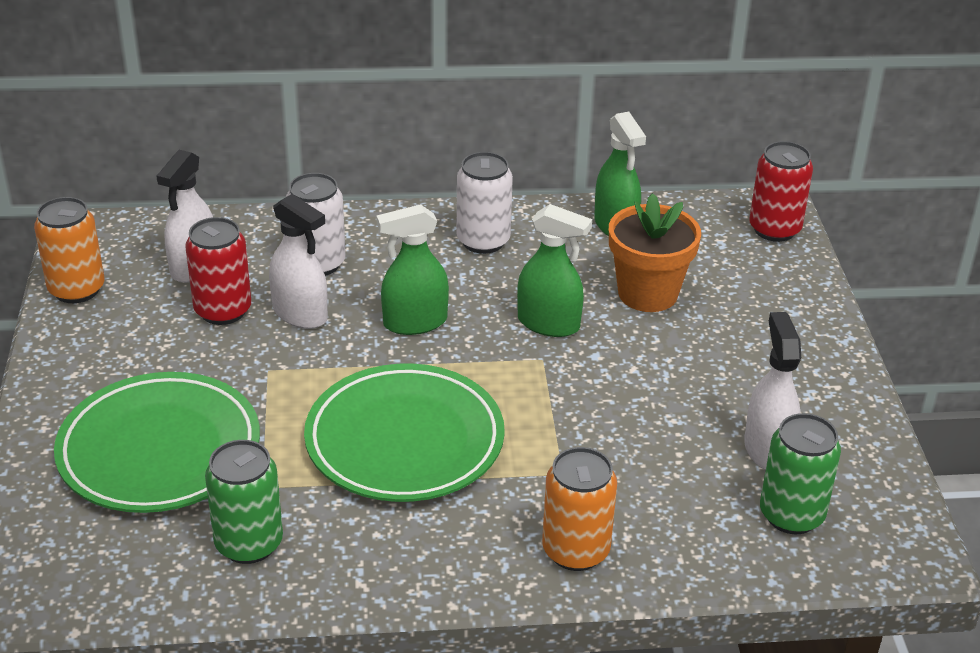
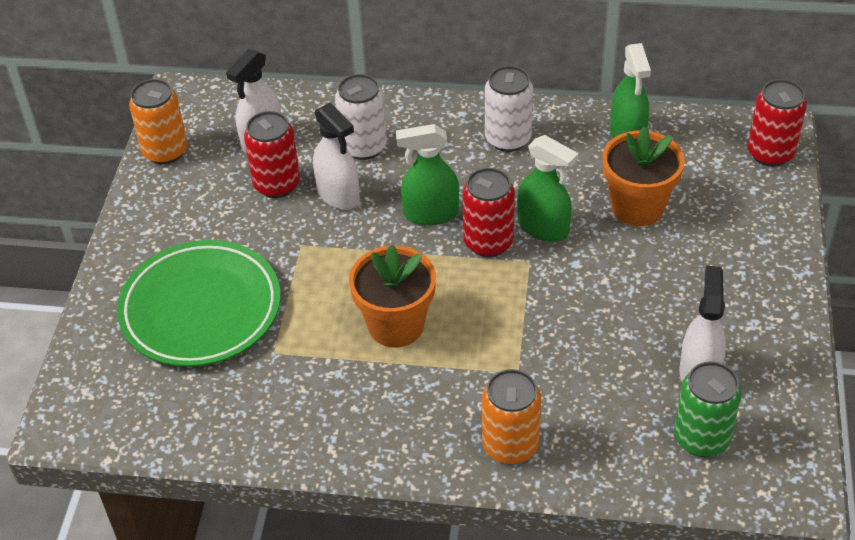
camera: 15 degrees right, 10 degrees up
(249, 543) = (252, 402): green can -> none
(404, 441) = (396, 325): green plate -> orange flower pot
(490, 344) = (488, 242): none -> red can

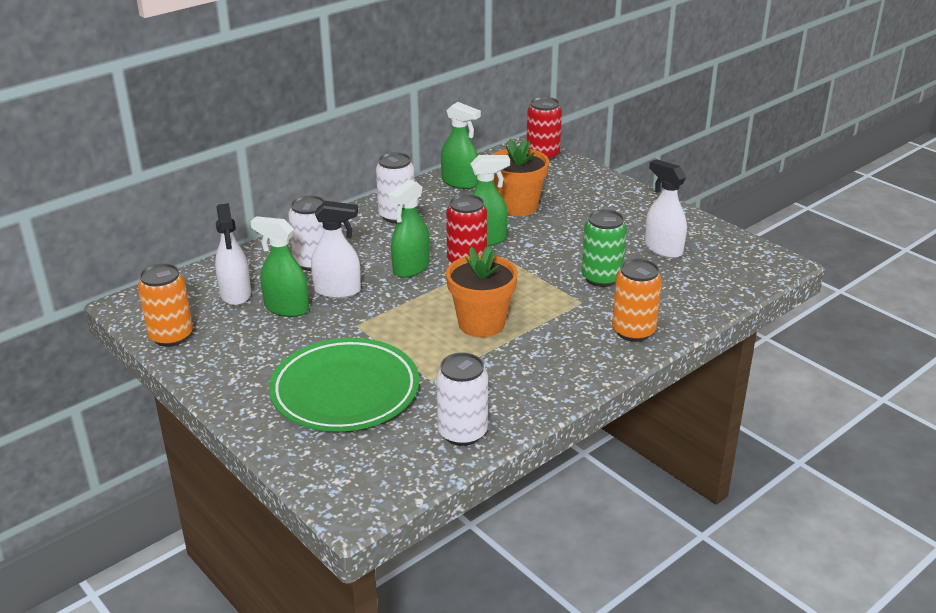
camera: 50 degrees left, 15 degrees down
(221, 426) = (462, 432): none -> white can
(276, 184) = (286, 308): red can -> green spray bottle
(701, 438) = (709, 271): green can -> green can (601, 278)

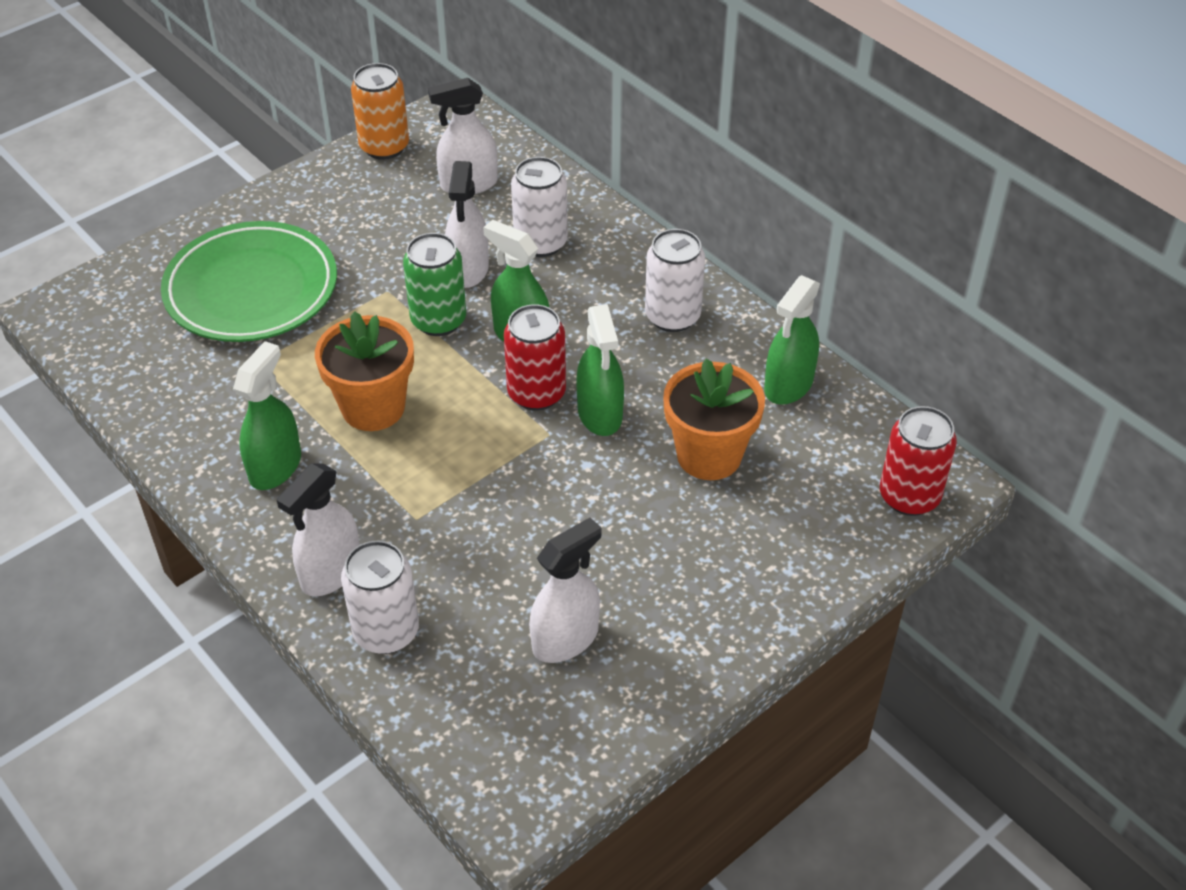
camera: 90 degrees right, 15 degrees up
(286, 308) = (432, 228): green spray bottle -> green spray bottle (275, 467)
(462, 432) = (151, 389): white can -> white can (386, 632)
(601, 278) = (480, 547): green can -> green can (438, 320)
(633, 331) = (330, 572): orange can -> white spray bottle

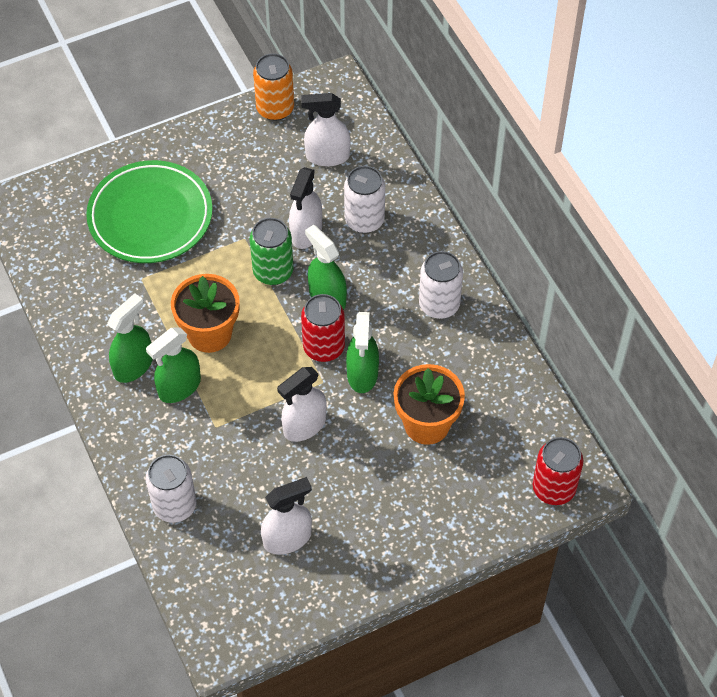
camera: 15 degrees right, 10 degrees up
(330, 572) = (150, 454): white spray bottle -> white spray bottle (304, 425)
(788, 385) = (502, 381): green spray bottle -> green spray bottle (179, 387)

